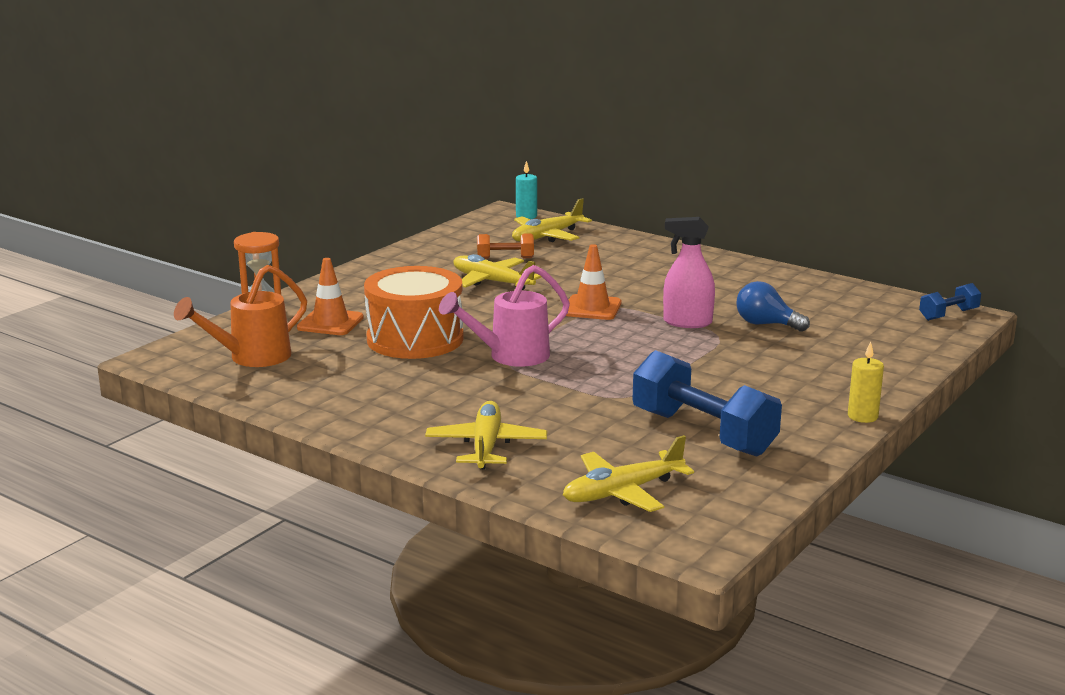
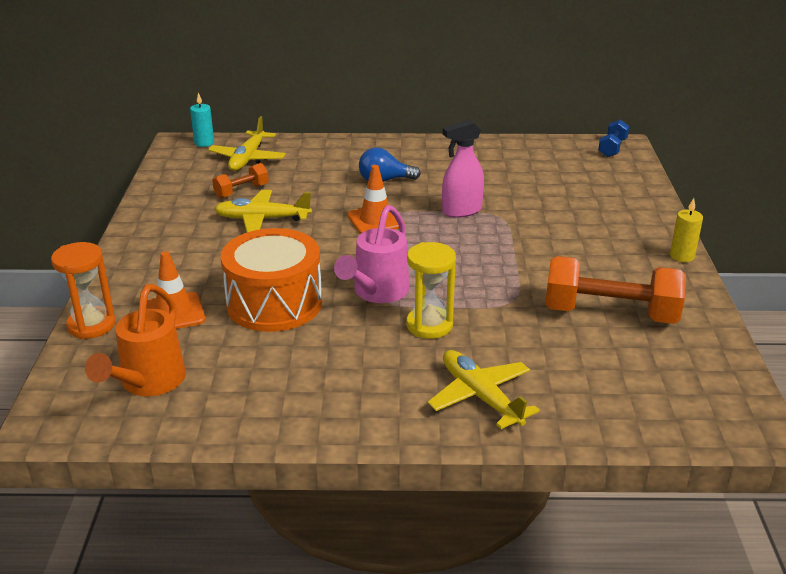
camera: 35 degrees left, 10 degrees up
(520, 390) = (429, 325): none -> yellow hourglass
(623, 492) = (635, 397): yellow plane -> none
(703, 433) = (610, 314): blue dumbbell -> orange dumbbell
(766, 324) = (515, 194): blue light bulb -> blue light bulb (384, 180)

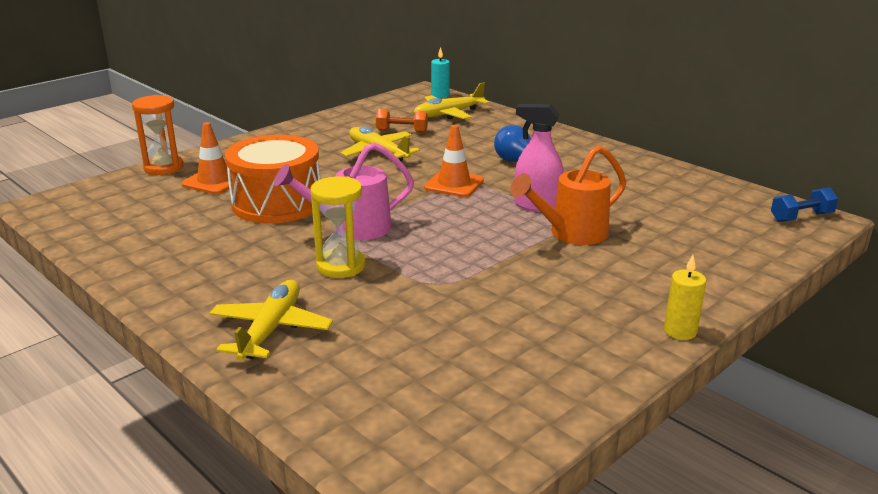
camera: 45 degrees right, 5 degrees down
(148, 383) = (122, 210): orange watering can -> orange watering can (571, 234)
(610, 314) = (500, 335): orange dumbbell -> none

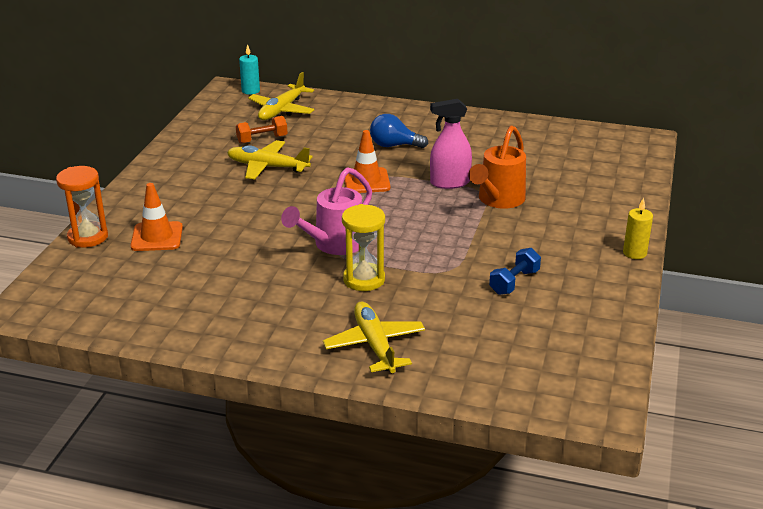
camera: 30 degrees left, 5 degrees up
(277, 203) = (242, 241): orange drum -> none
(801, 217) = (632, 141): blue dumbbell -> blue dumbbell (514, 282)

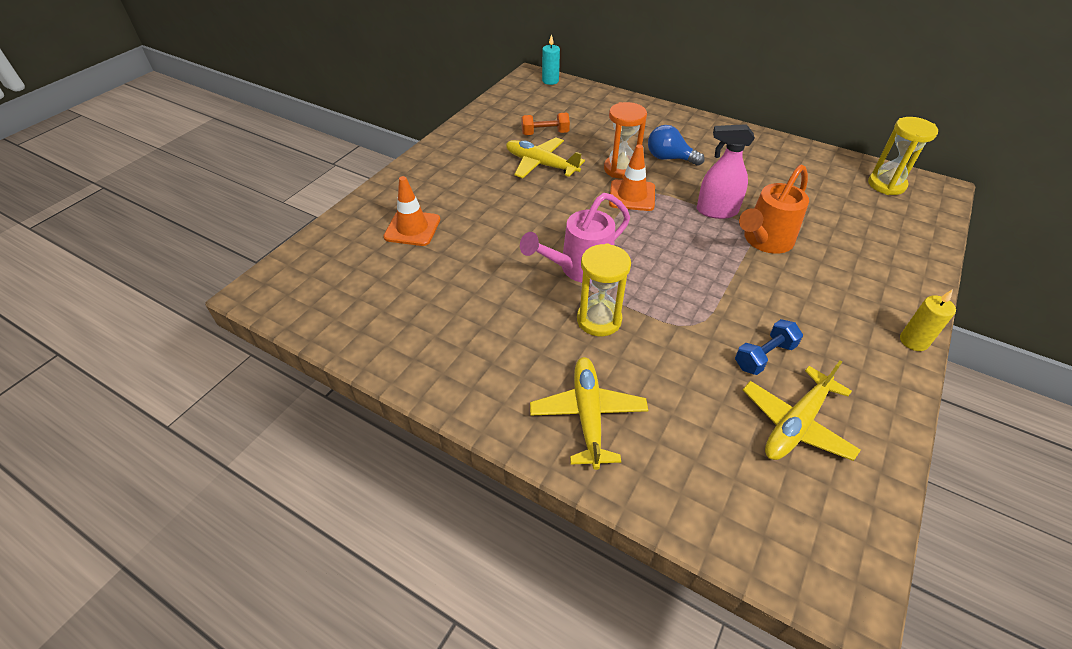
camera: 15 degrees right, 15 degrees up
(88, 237) = (351, 217): orange hourglass -> orange hourglass (621, 169)
(282, 110) = (572, 104): yellow plane -> yellow plane (796, 423)
(599, 141) = (886, 185): none -> yellow hourglass

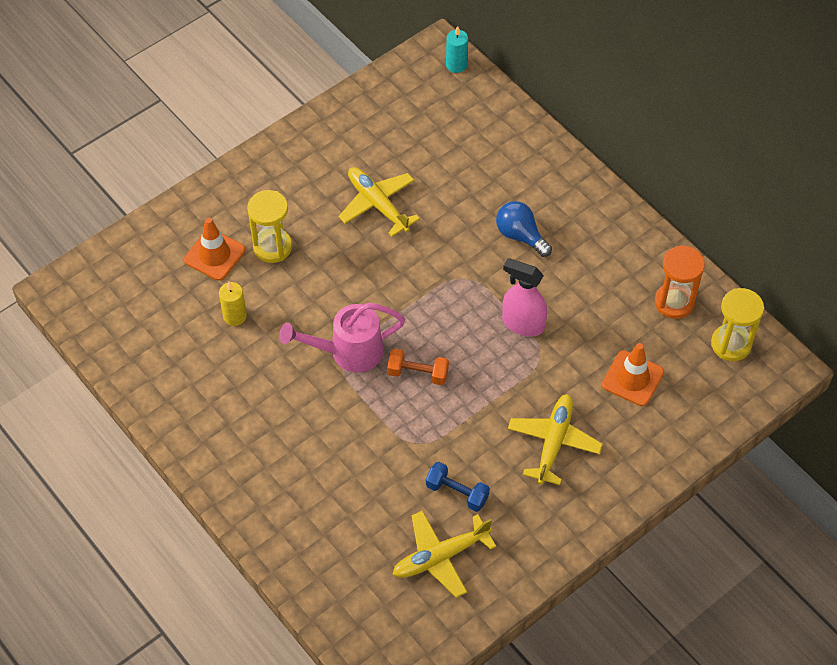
camera: 20 degrees right, 10 degrees up
(545, 133) = (405, 157): orange dumbbell -> orange dumbbell (418, 373)
(588, 415) = (282, 496): yellow plane -> yellow plane (553, 442)
(599, 320) = (337, 412): yellow hourglass -> yellow hourglass (272, 247)
(621, 169) = (459, 236): orange hourglass -> orange hourglass (674, 302)
(632, 195) = (449, 277): orange traffic cone -> orange traffic cone (632, 378)
(764, 241) = (544, 375): orange watering can -> none
(764, 356) = (457, 493): blue dumbbell -> blue dumbbell turned 45 degrees clockwise
(913, 341) = (599, 522): yellow candle -> yellow candle (235, 316)

